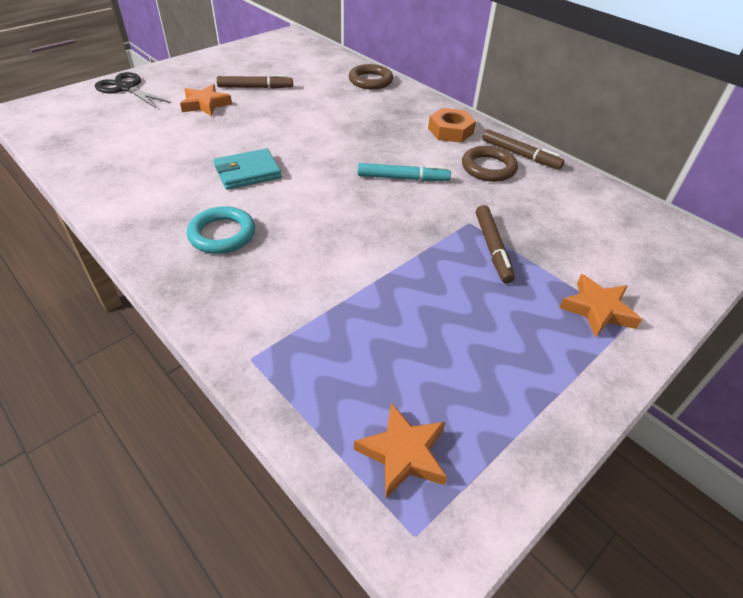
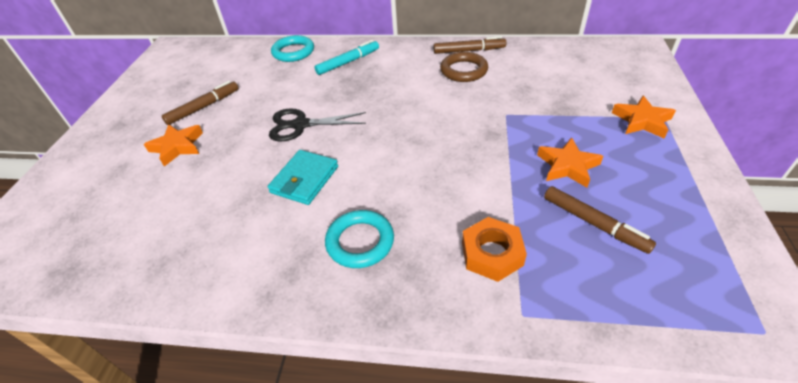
camera: 35 degrees left, 0 degrees up
(126, 88) = (67, 178): black scissors -> black scissors (300, 125)
(370, 81) = (293, 52): brown ring -> turquoise ring
(403, 178) = (423, 111): turquoise marker -> turquoise marker (348, 62)
(403, 453) = (690, 290): orange star -> orange star (567, 166)
(450, 131) = (404, 59): orange nut -> orange nut (492, 254)
(492, 248) = (542, 122): brown marker -> brown marker (594, 223)

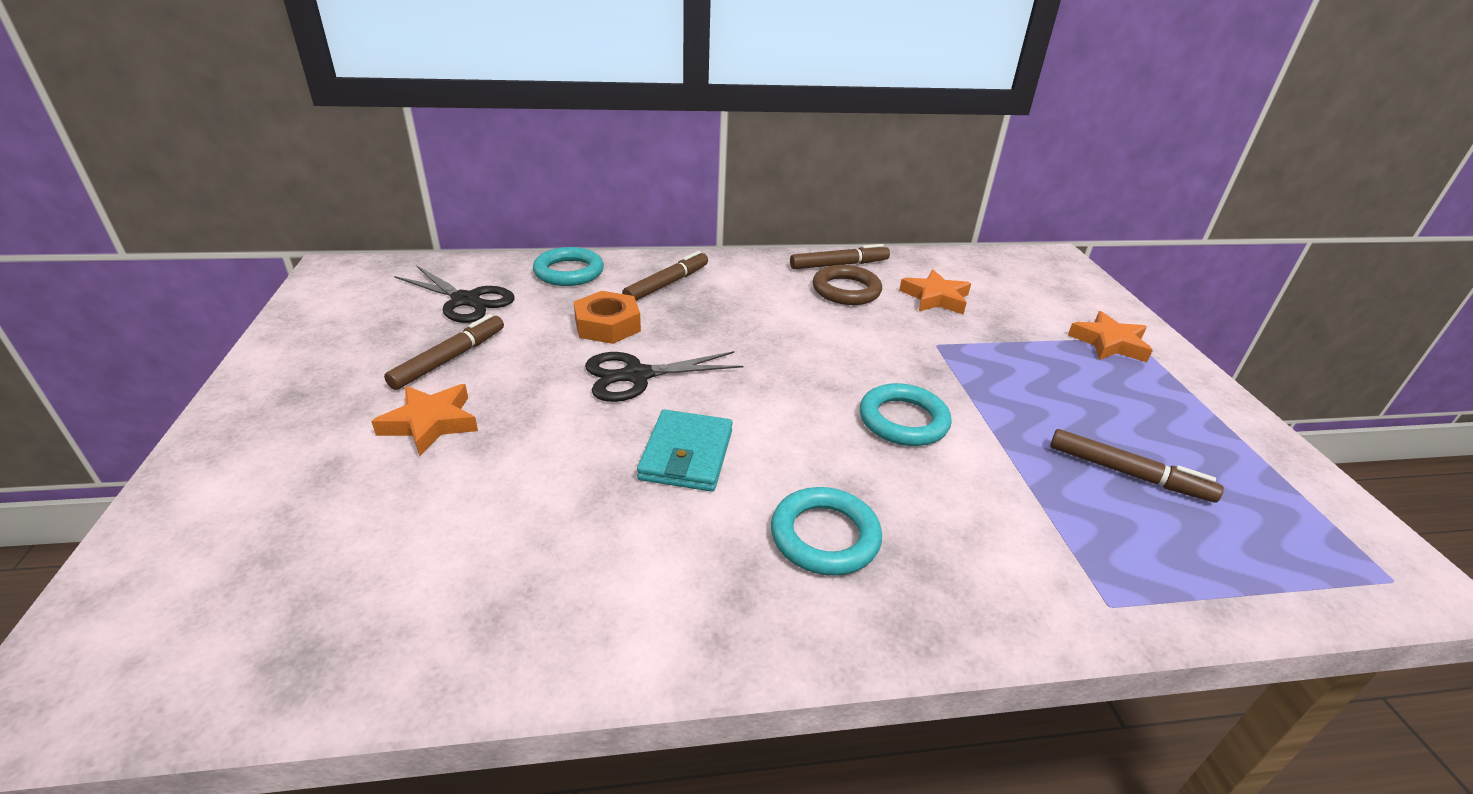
camera: 20 degrees left, 10 degrees down
(228, 70) = (466, 301): none -> black scissors
(348, 62) = (667, 284): turquoise marker -> brown marker
(452, 169) = (903, 420): none -> turquoise ring
(492, 254) = (1022, 529): orange nut -> orange nut (607, 325)
(567, 166) = (1053, 404): orange star -> orange star (935, 298)

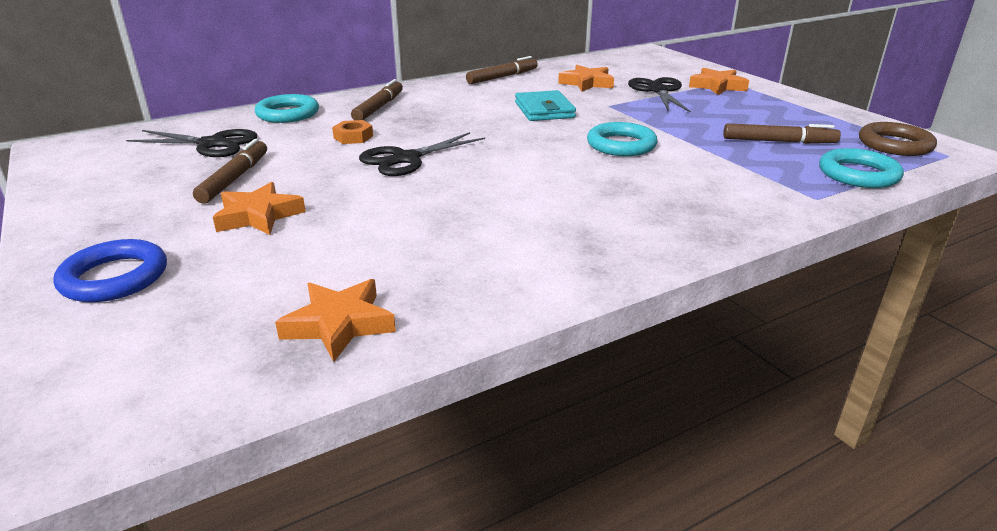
camera: 20 degrees left, 5 degrees down
(244, 473) = (114, 277): none -> blue ring
(382, 625) = (339, 324): none -> orange star
(607, 325) = (353, 137): orange nut -> orange nut, size x0.64
(686, 455) = (486, 190): turquoise wallet -> turquoise wallet (544, 110)
(824, 536) = (621, 208): turquoise ring -> turquoise ring (858, 174)
(846, 290) = (520, 89): brown ring -> brown ring (894, 145)
(1020, 333) = (658, 91): none -> black scissors

